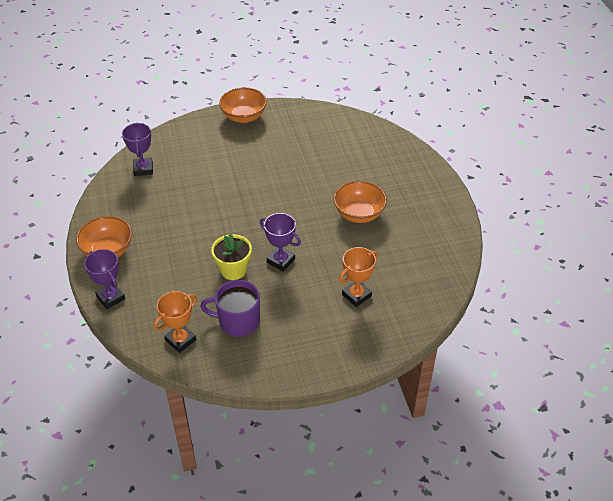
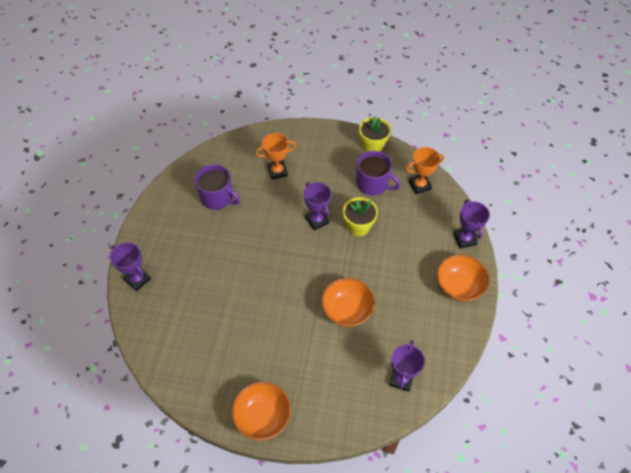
camera: 155 degrees left, 10 degrees up
(260, 371) = (372, 146): none -> yellow flower pot
(359, 214) = (228, 239): orange bowl -> orange bowl (347, 311)
(399, 246) = (218, 198): none -> purple mug
(412, 159) = (137, 279): none -> purple trophy

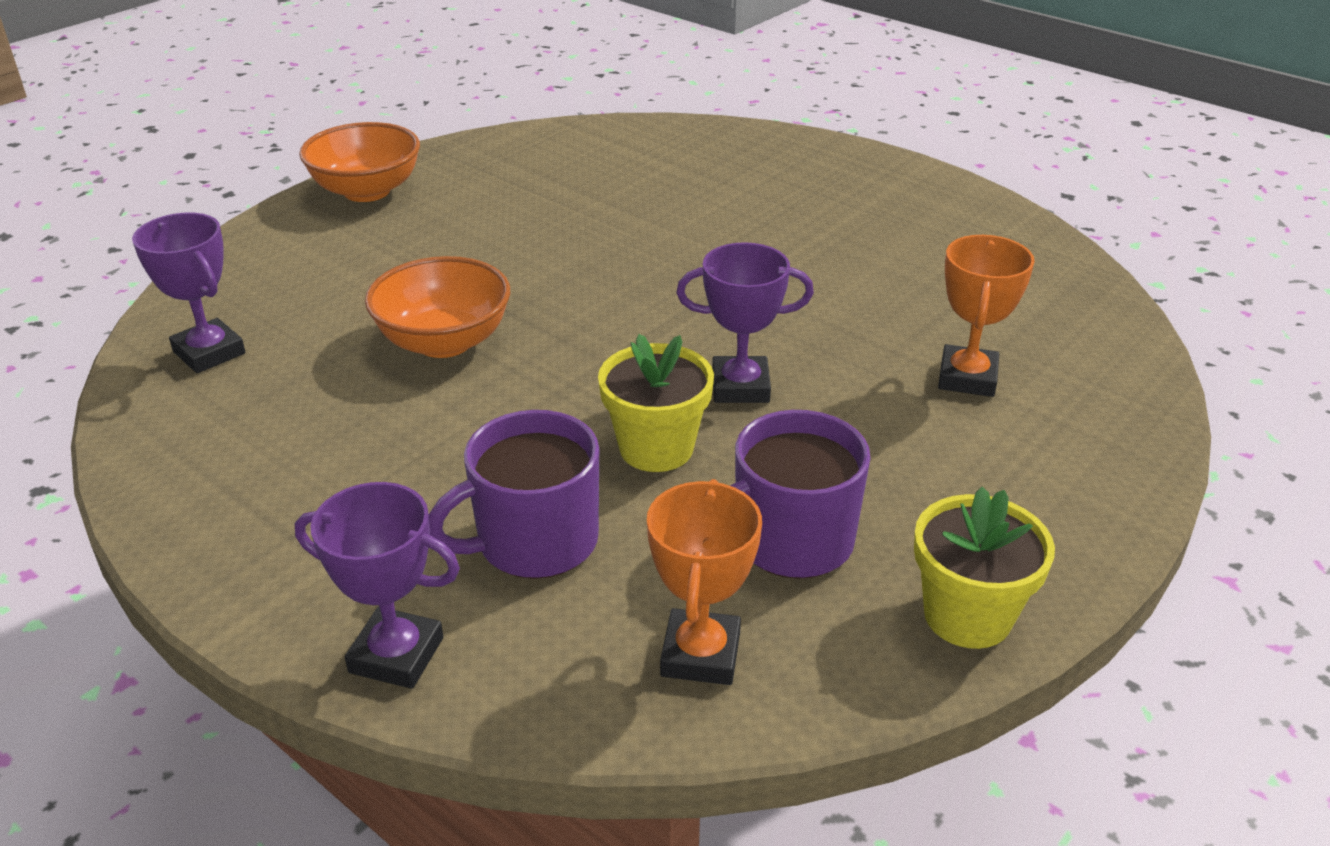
camera: 120 degrees right, 20 degrees down
(137, 279) = (781, 146): purple trophy -> none
(218, 198) = (931, 270): purple mug -> purple mug (534, 542)
(458, 287) = (277, 552): orange bowl -> none

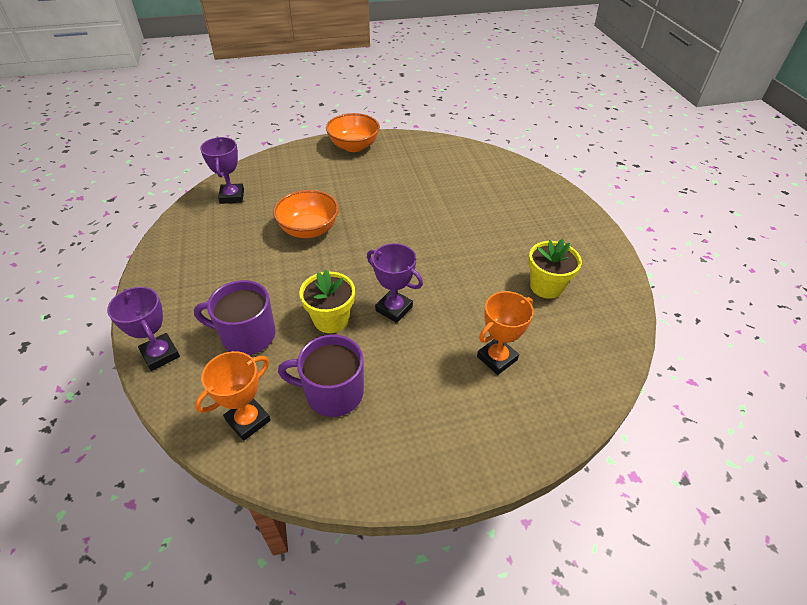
camera: 35 degrees right, 10 degrees up
(967, 616) = (361, 473): yellow flower pot -> yellow flower pot (546, 286)

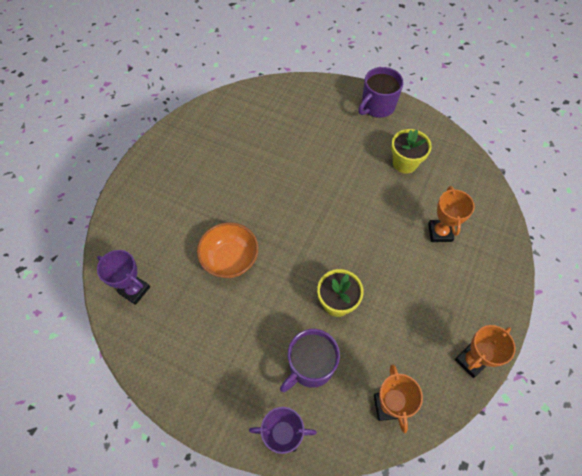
camera: 50 degrees left, 15 degrees up
(332, 393) = (401, 341): purple mug -> purple mug (377, 106)
(354, 146) = (153, 163): orange bowl -> none
(363, 472) = (471, 361): none -> orange trophy
(394, 309) = (357, 258): purple trophy -> none

